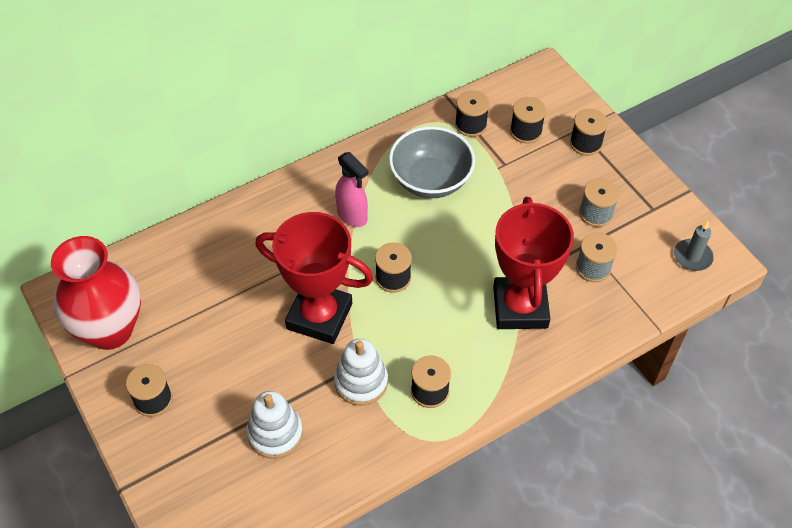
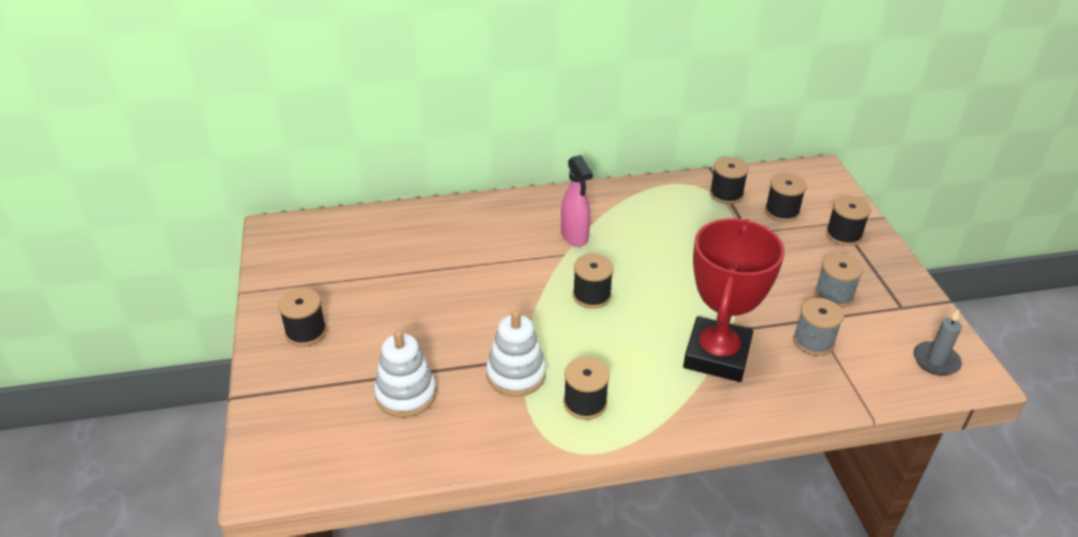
camera: 20 degrees right, 15 degrees down
(110, 330) = (300, 267): red vase -> none
(319, 316) = (502, 308): red trophy -> none
(430, 180) = (666, 227): grey bowl -> none

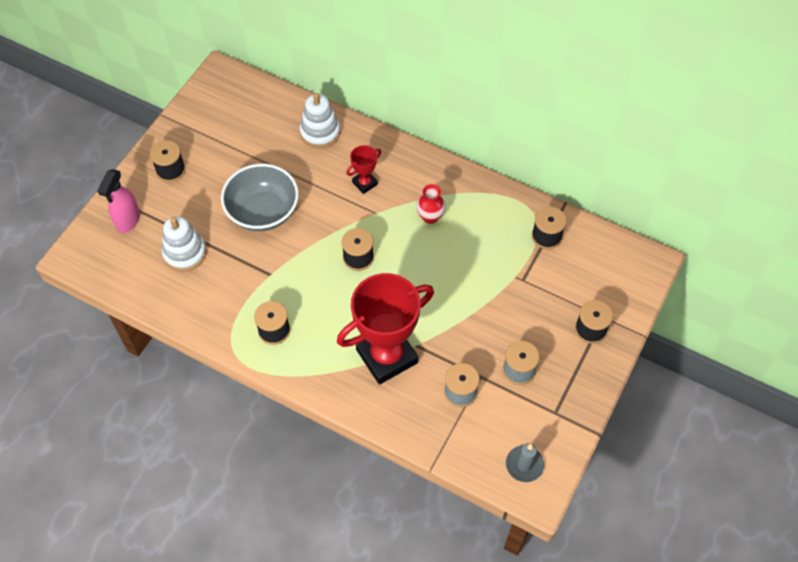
camera: 40 degrees right, 20 degrees up
(452, 312) = (263, 212): none -> grey bowl
(516, 374) = (255, 283): white stacking toy -> white stacking toy (320, 132)
(526, 238) = (365, 183): none -> red trophy
(574, 237) = (397, 202): pink spray bottle -> pink spray bottle (128, 221)
(616, 231) = (430, 217): none -> red vase
(781, 212) = (570, 279): black spool -> none

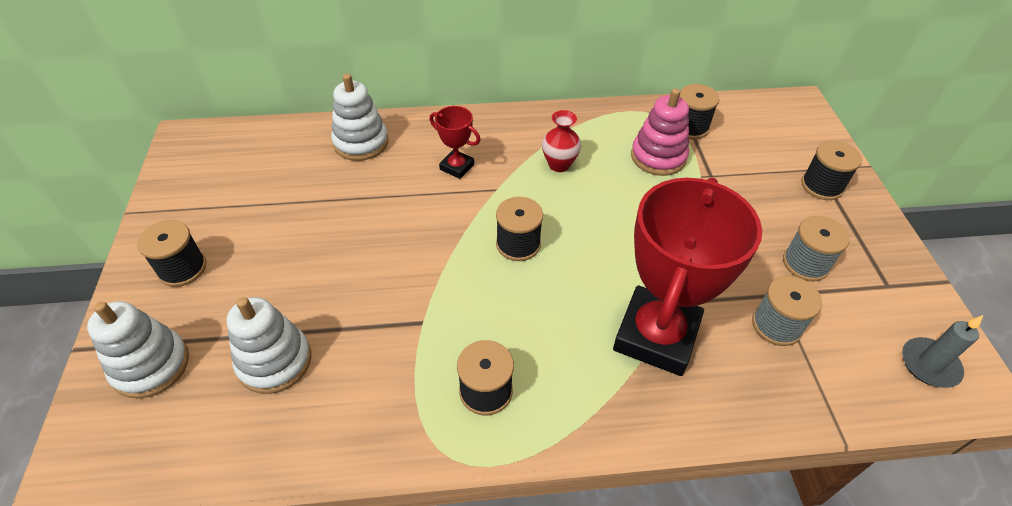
camera: 35 degrees left, 10 degrees down
(128, 221) = (151, 365): pink spray bottle -> white stacking toy
(263, 212) = (354, 254): grey bowl -> none
(365, 183) = (457, 167): red trophy -> red trophy turned 75 degrees counterclockwise
(501, 247) = (658, 157): none -> pink stacking toy

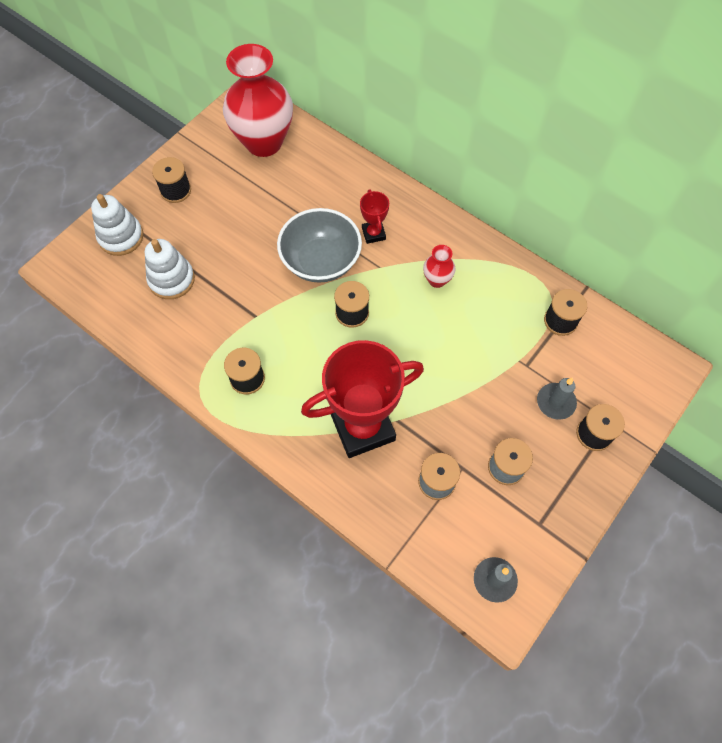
camera: 45 degrees right, 15 degrees up
(249, 162) = (264, 142): none -> red vase
(361, 142) = (337, 173): white stacking toy -> none
(432, 222) = (321, 261): none -> grey bowl
(658, 157) = (508, 325): pink stacking toy -> none
(767, 185) = (555, 402): none -> grey candle

